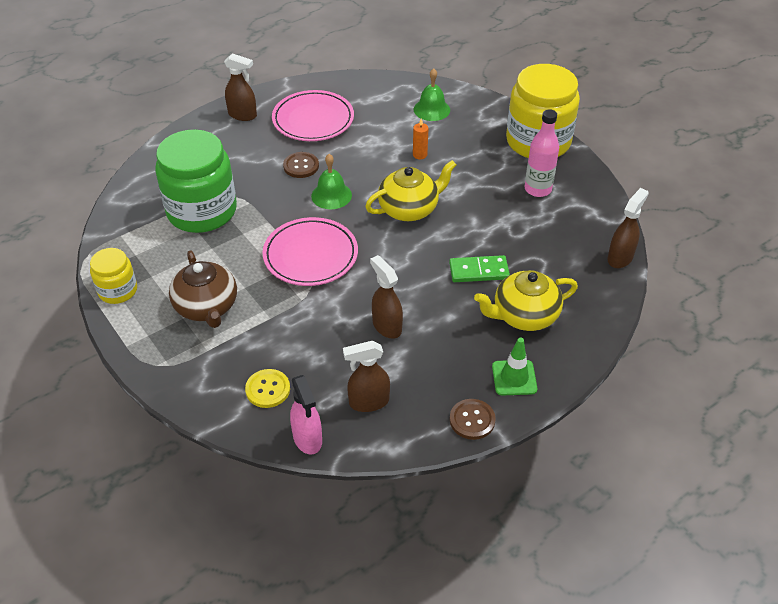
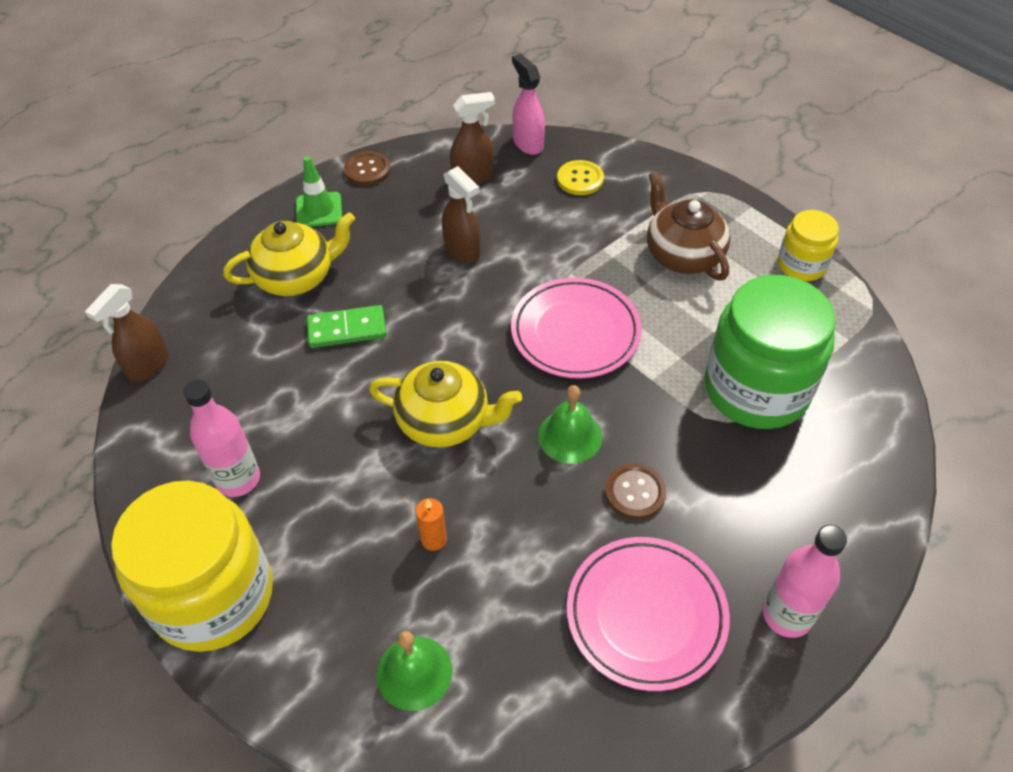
camera: 175 degrees right, 5 degrees up
(243, 115) = (787, 615): brown spray bottle -> pink bottle
(409, 209) = (445, 421): yellow teapot -> yellow teapot turned 135 degrees counterclockwise

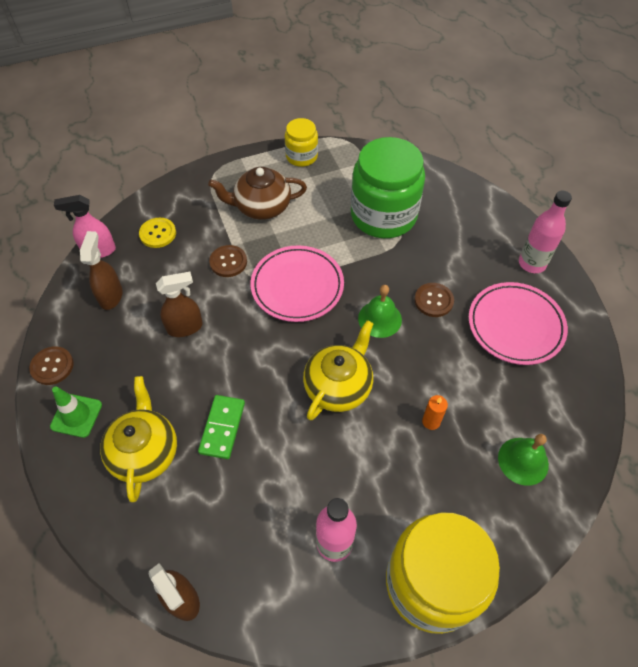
camera: 70 degrees left, 5 degrees up
(575, 254) = (228, 262): none -> brown button

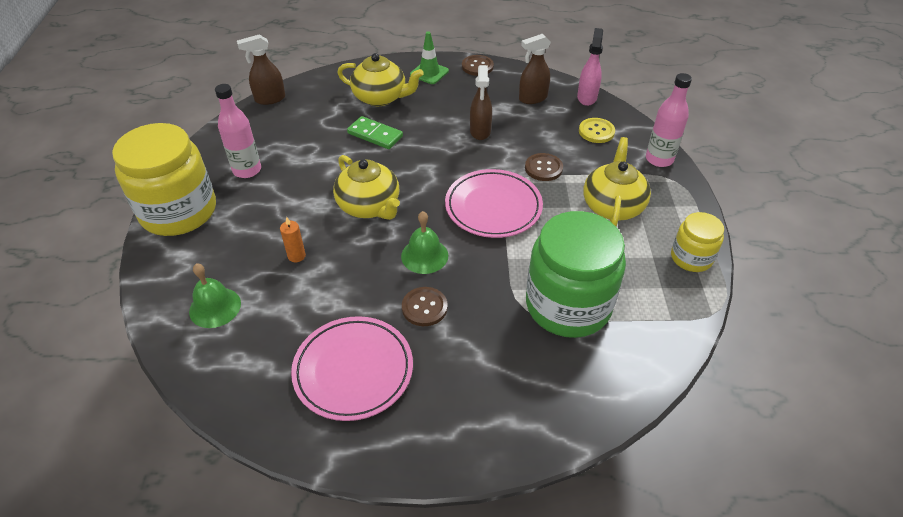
camera: 110 degrees right, 10 degrees down
(111, 296) = (532, 98): brown spray bottle -> brown spray bottle turned 135 degrees clockwise
(261, 207) = (612, 205): brown teapot -> yellow teapot
(532, 263) = (430, 434): pink bottle -> pink bottle (659, 159)

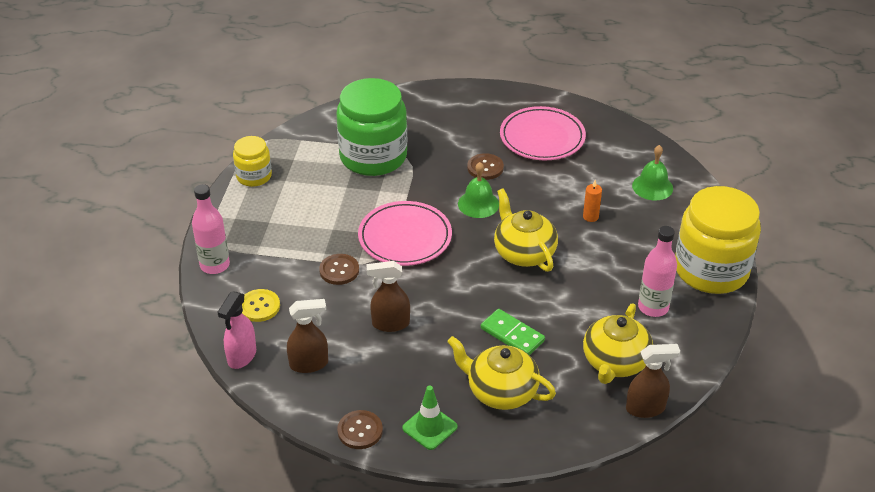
camera: 170 degrees left, 5 degrees down
(480, 131) = (390, 324): brown spray bottle -> brown spray bottle turned 105 degrees counterclockwise
(612, 205) = (292, 225): yellow teapot -> yellow teapot (615, 362)

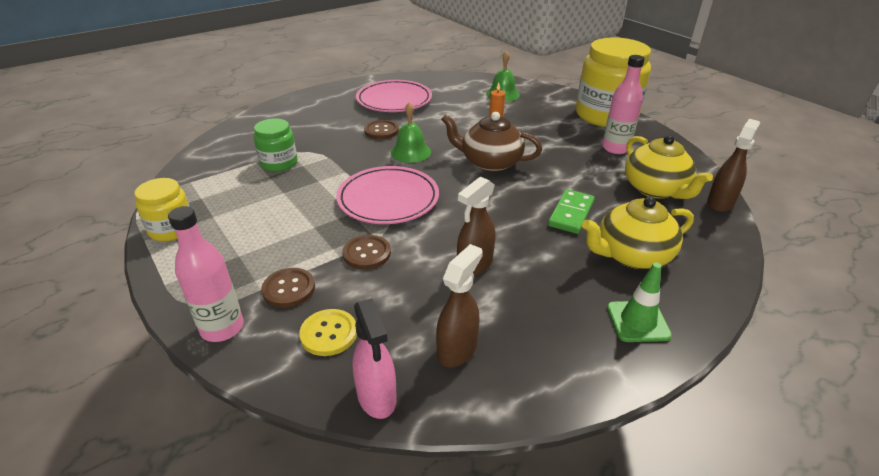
camera: 45 degrees left, 5 degrees down
(360, 431) = (596, 373): brown button -> brown button (289, 289)
(373, 157) = (279, 163): green jar -> green jar, size x0.52
(512, 334) = (571, 213): green domino -> green domino turned 60 degrees counterclockwise
(523, 252) = (490, 162): yellow teapot -> brown teapot

